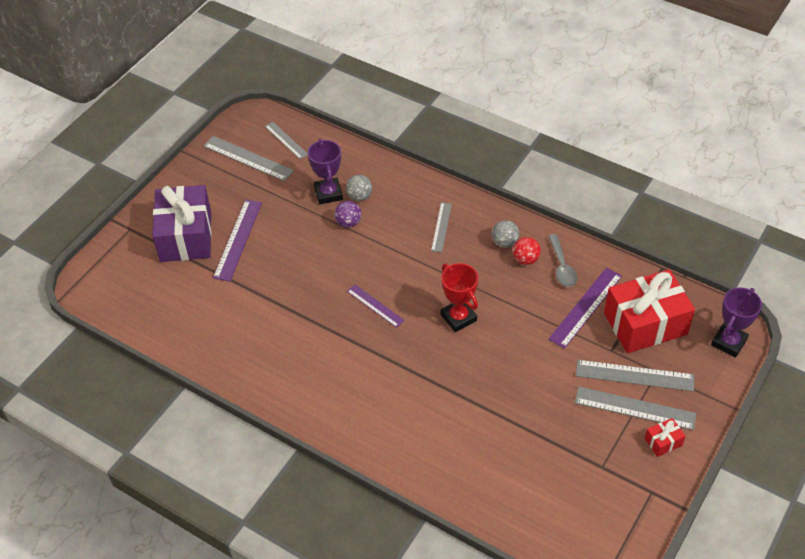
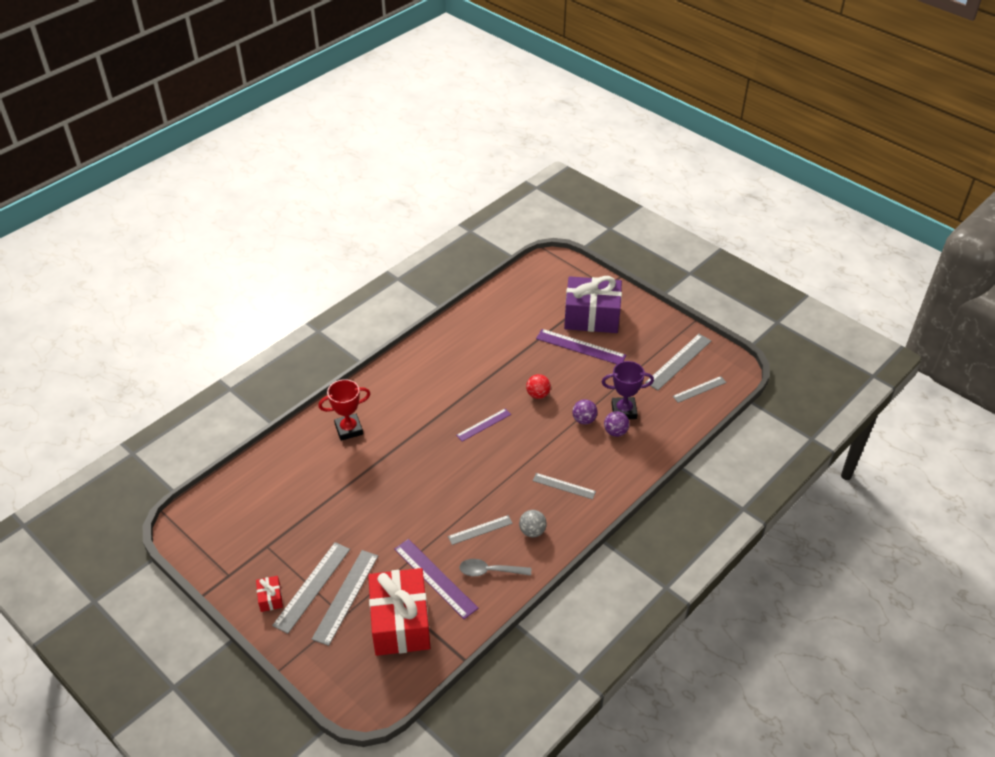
camera: 100 degrees right, 5 degrees down
(359, 196) = (615, 432): grey ball -> purple ball
(458, 317) = (453, 479): red trophy -> red trophy (349, 429)
(516, 283) = (480, 530): none -> grey ruler
(525, 259) = (506, 543): red ball -> red ball (538, 394)
(728, 342) = (354, 690): purple trophy -> none

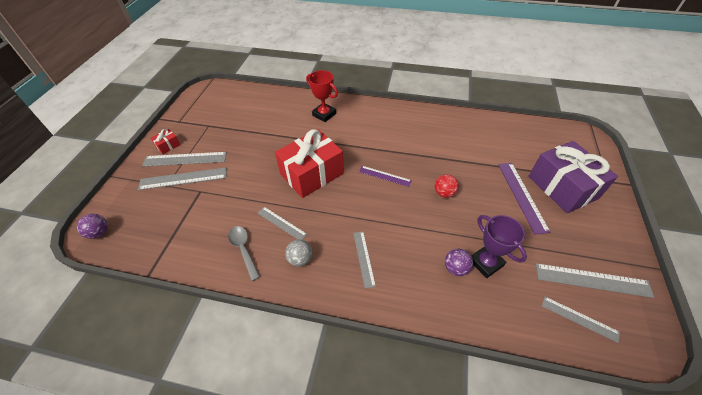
camera: 60 degrees right, 5 degrees up
(400, 622) = (171, 218): red gift -> red gift (312, 174)
(435, 578) = (221, 218): purple ruler -> none
(584, 420) = (447, 237): purple ball -> purple ball (99, 232)

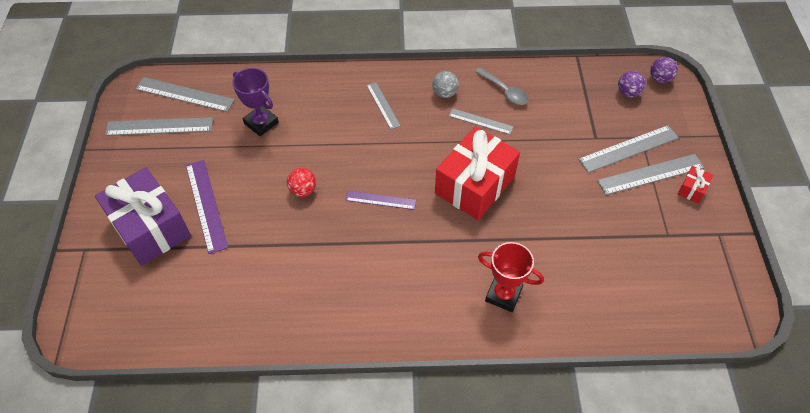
camera: 165 degrees right, 5 degrees up
(455, 268) = (291, 113): purple ball -> purple ball (628, 93)
(579, 318) = (184, 94): grey ruler -> grey ruler, size x1.61

